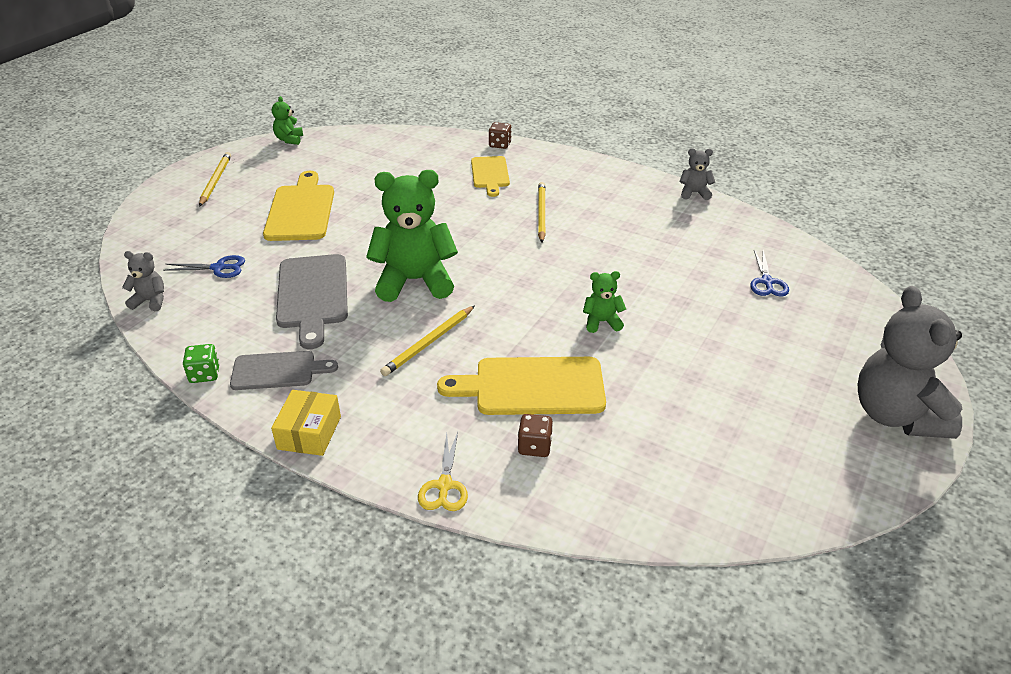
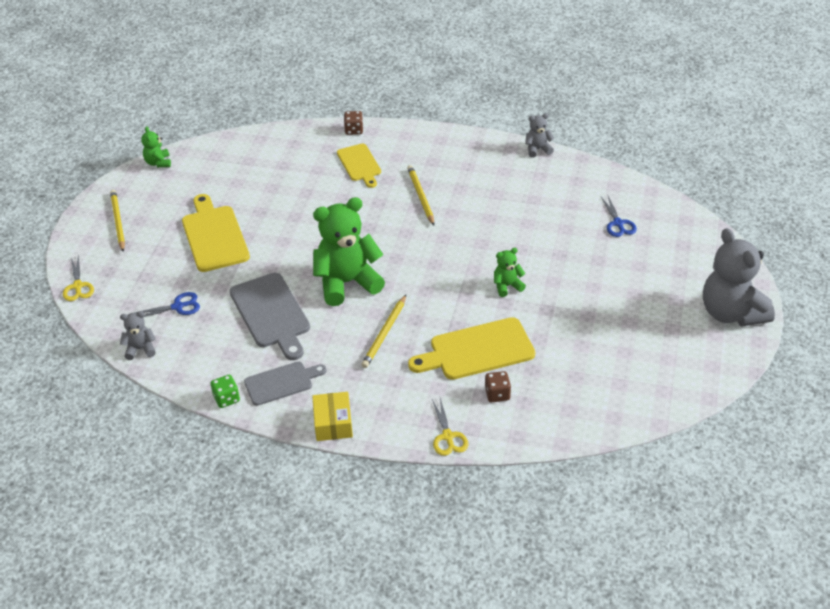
camera: 15 degrees left, 5 degrees up
(134, 229) = (78, 286): none -> yellow scissors

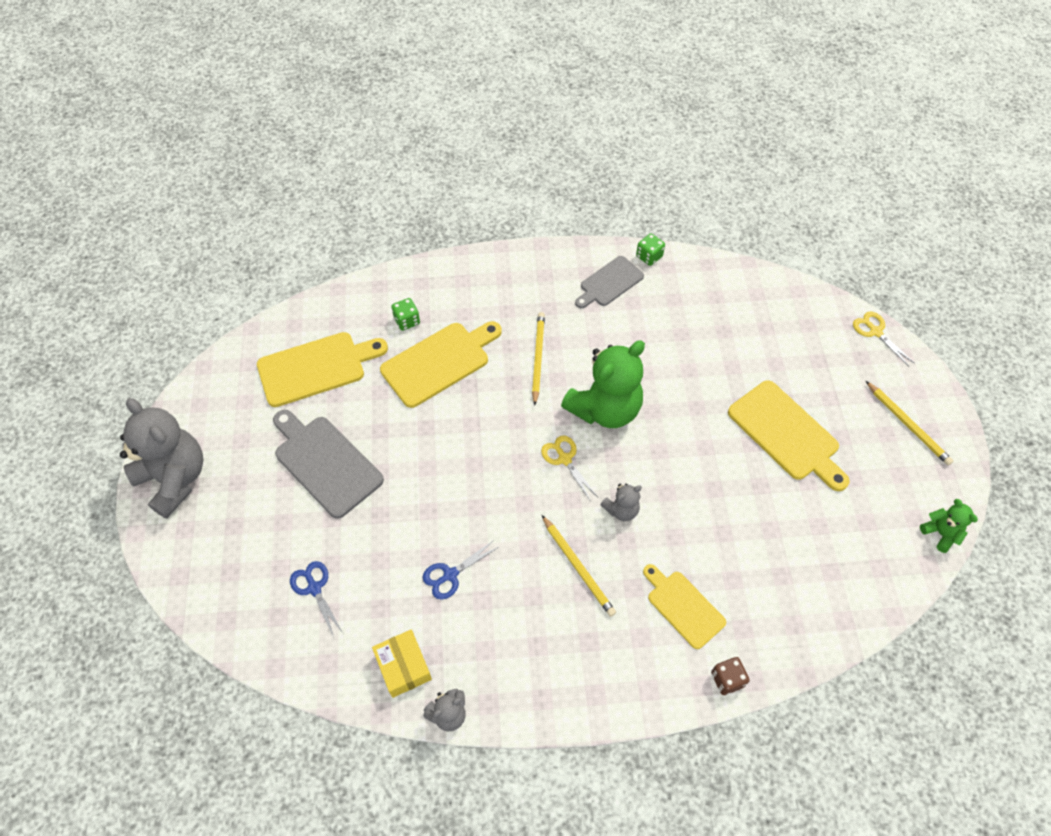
camera: 160 degrees right, 15 degrees up
(140, 349) = (759, 282): grey teddy bear -> grey teddy bear (621, 510)
(178, 307) = (758, 335): blue scissors -> blue scissors (450, 575)
(271, 313) = (662, 351): grey cutting board -> grey cutting board (325, 463)
(333, 423) = (544, 258): yellow box -> yellow box (403, 667)
(448, 436) = (440, 271): yellow scissors -> yellow scissors (564, 459)
(497, 394) = (407, 321): brown dice -> green dice
(507, 286) = (429, 450): green teddy bear -> none
(596, 372) = (316, 368): none -> yellow cutting board

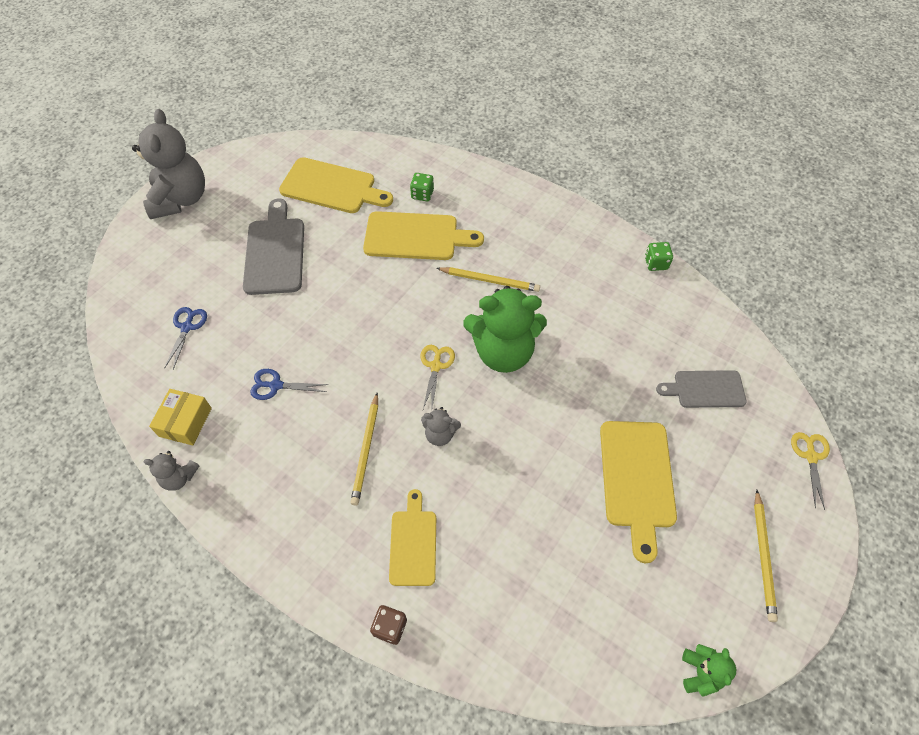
camera: 40 degrees right, 0 degrees up
(538, 358) = (490, 280): yellow pencil -> yellow pencil turned 60 degrees clockwise
(609, 283) = (602, 262): grey cutting board -> grey cutting board (705, 389)

